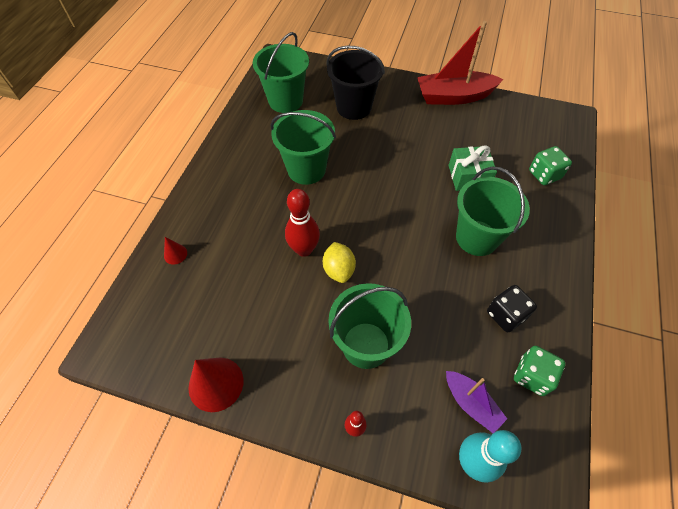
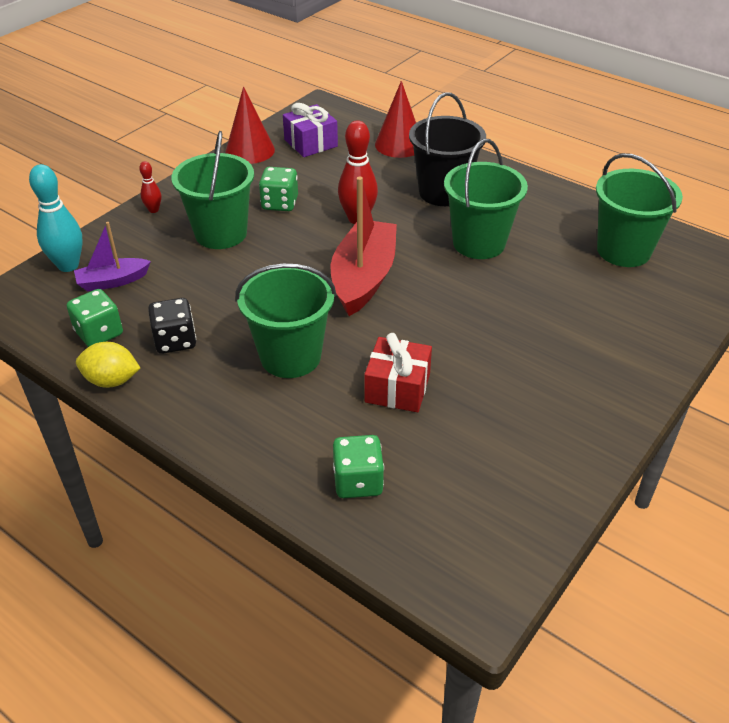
camera: 110 degrees right, 15 degrees down
(175, 254) = (399, 144): red cone -> red cone, size x2.01
(188, 329) = (311, 143): none -> purple gift
(303, 315) = (280, 203): none -> green dice
(339, 270) = (316, 236): yellow lemon -> yellow lemon (111, 380)
(354, 107) = (591, 312): black bucket -> black bucket (443, 192)
(454, 97) = (589, 439): red boat -> red boat (363, 278)
(468, 176) = (397, 388): green gift -> red gift

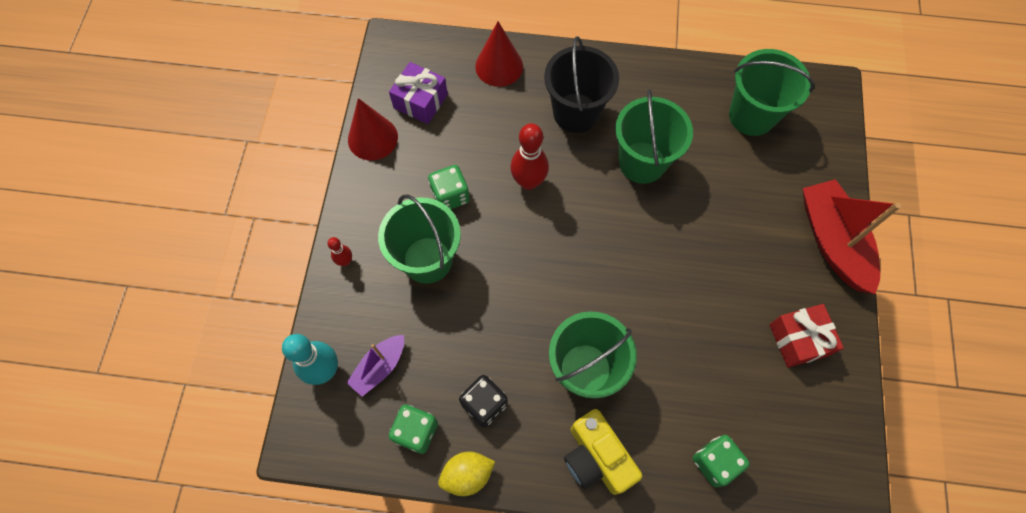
camera: 30 degrees left, 25 degrees up
(240, 423) = (596, 458): none -> yellow camera
(363, 278) = (580, 251): red boat -> red boat (832, 241)
(397, 388) = (683, 356): red gift -> red gift (798, 340)

